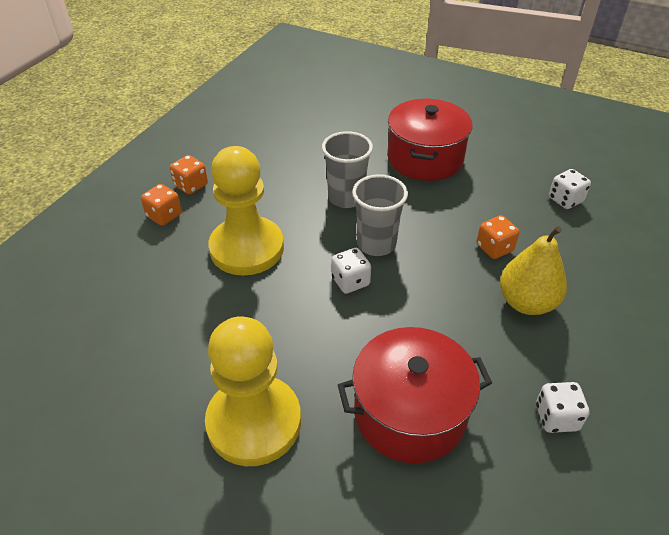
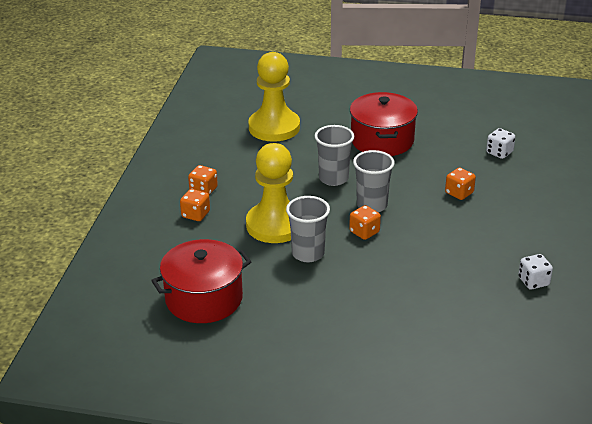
camera: 15 degrees left, 10 degrees down
(254, 422) = (340, 321): yellow pawn -> yellow pawn (274, 127)
(265, 299) = (308, 253): none -> grey cup
(350, 281) = (364, 232): white dice -> orange dice
(410, 413) = (440, 297): red pot -> red pot (204, 299)
(526, 302) = (493, 223): yellow pear -> none

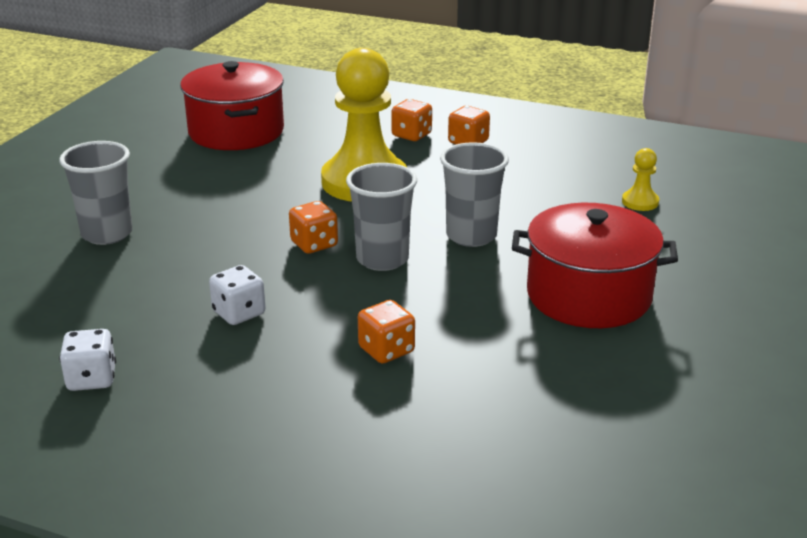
camera: 100 degrees right, 5 degrees down
(274, 127) = (640, 202): yellow pawn -> yellow pawn, size x0.41
(308, 253) = (286, 198): grey cup -> grey cup (107, 234)
(499, 152) = (521, 431): white dice -> white dice (239, 313)

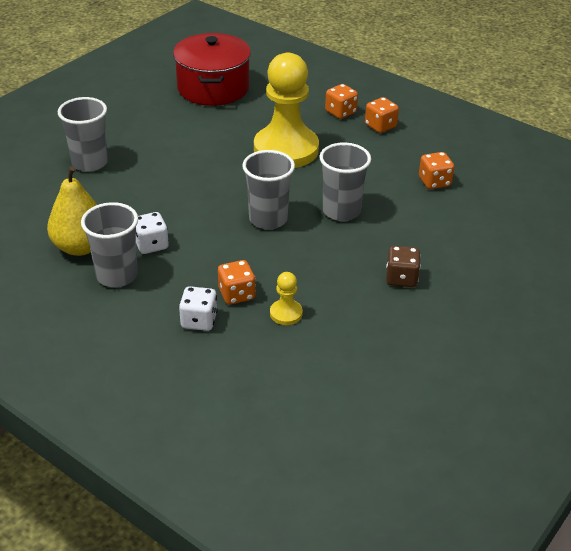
camera: 15 degrees right, 10 degrees up
(92, 379) = (38, 277): white dice -> white dice (199, 320)
(138, 332) = (80, 247): none -> yellow pear
(207, 357) = (117, 275): none -> grey cup
(314, 244) = (226, 197): orange dice -> orange dice (434, 182)
(588, 295) = (401, 278): red pot -> brown dice
(640, 202) = (485, 204): yellow pawn -> yellow pawn (286, 313)

